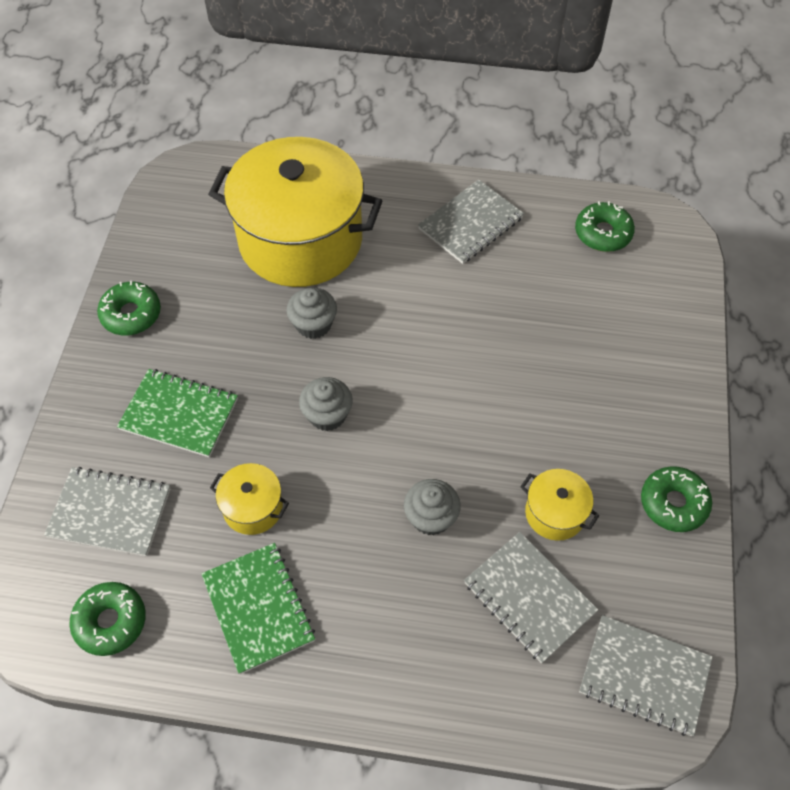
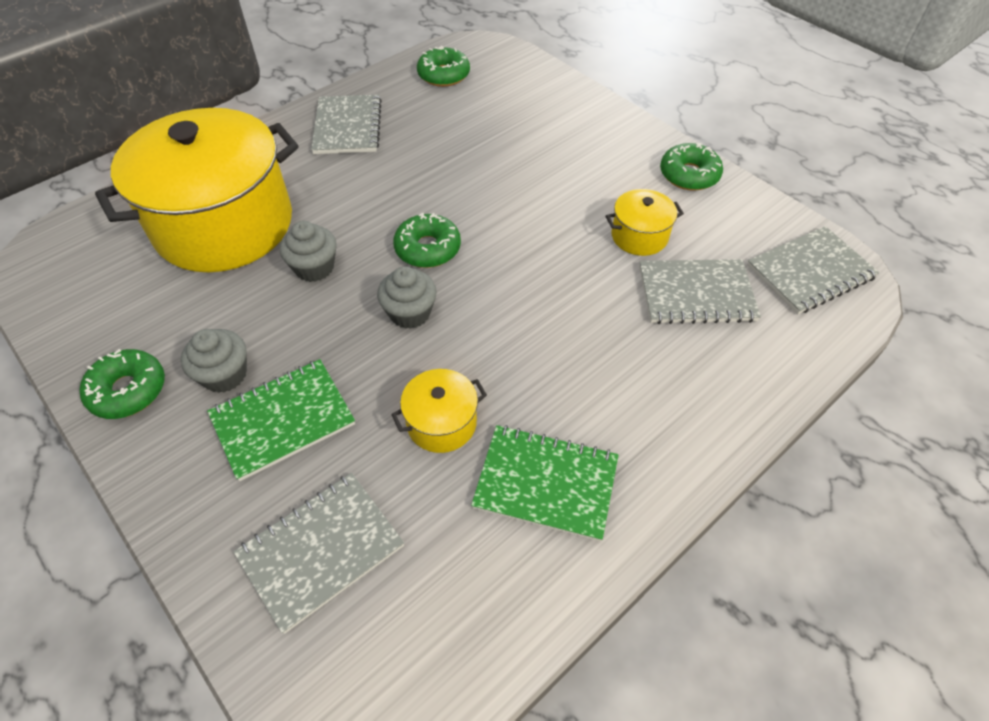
camera: 50 degrees left, 5 degrees down
(110, 622) = (443, 629): green donut -> green donut (428, 248)
(431, 517) = (573, 307): grey cupcake -> grey cupcake (224, 374)

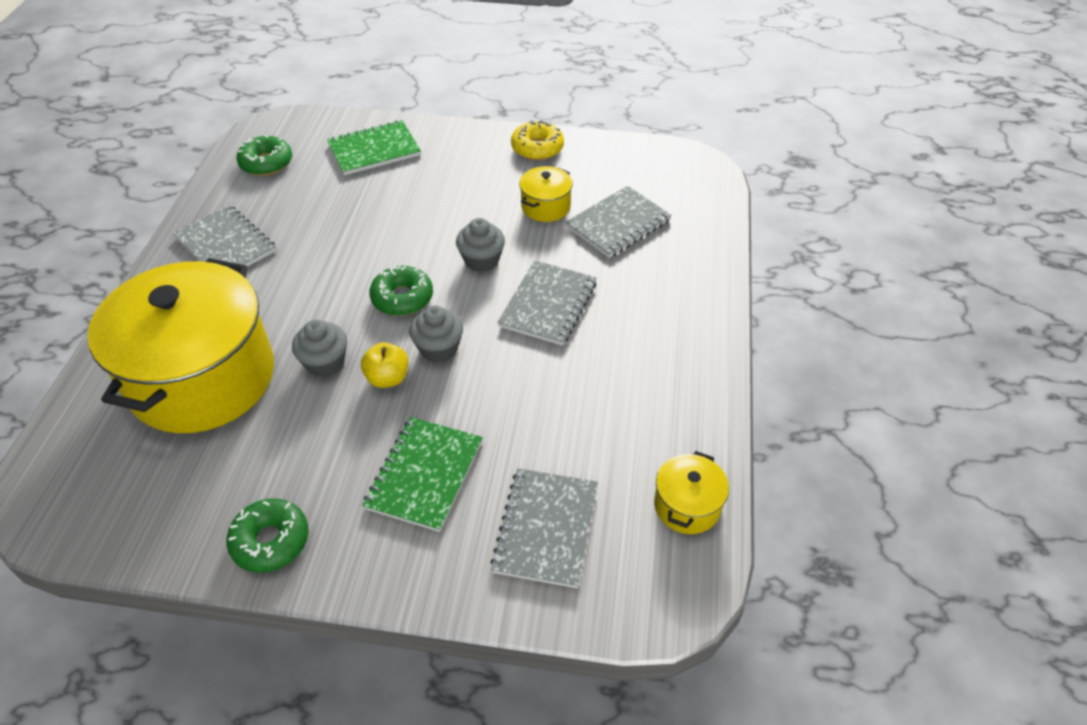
camera: 40 degrees left, 5 degrees down
(224, 374) = (341, 477): grey cupcake -> grey cupcake (481, 260)
(344, 312) = (387, 378): none -> yellow apple
(442, 423) = (540, 402): yellow pot -> yellow pot (687, 506)
(546, 483) = (643, 391): green notebook -> green notebook (374, 150)
(689, 175) = (537, 148): green donut -> yellow donut
(810, 272) = (671, 172): grey notebook -> grey notebook (548, 304)

